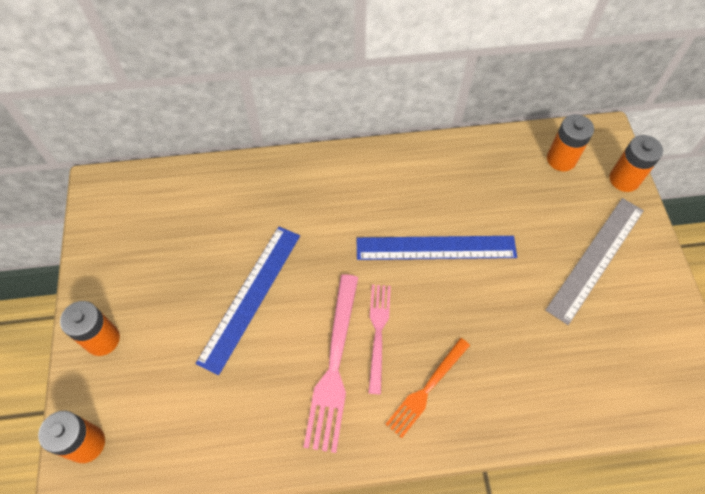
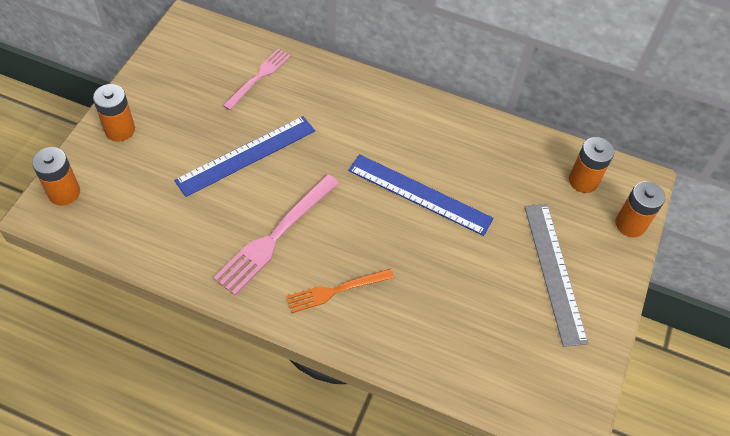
camera: 25 degrees right, 5 degrees down
(378, 332) = (327, 231): pink fork -> pink fork (259, 77)
(596, 258) = (554, 272): grey ruler -> grey ruler turned 75 degrees counterclockwise

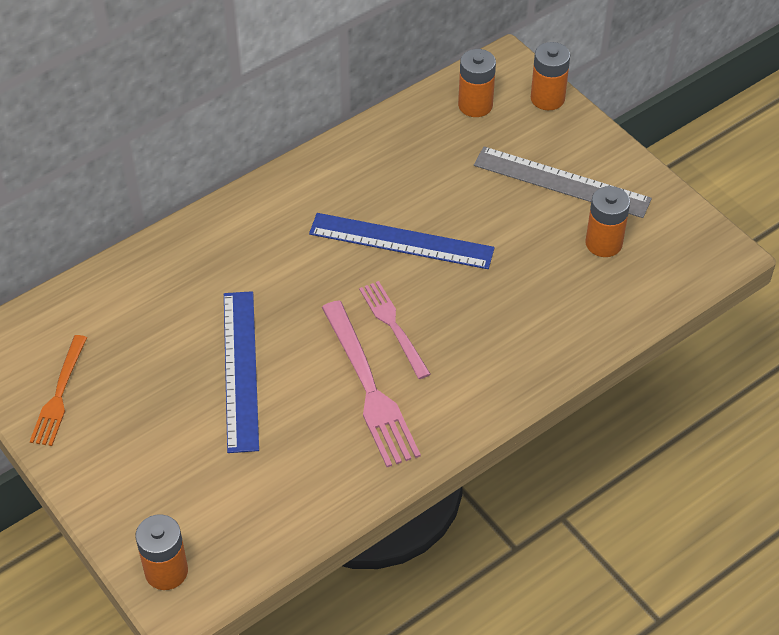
camera: 55 degrees left, 5 degrees down
(120, 130) = (110, 480): orange battery -> orange battery (603, 243)
(259, 77) = (133, 310): pink fork -> pink fork (393, 326)
(336, 290) = (471, 365): orange fork -> orange fork (59, 395)
(419, 194) = (401, 241): blue ruler -> blue ruler turned 45 degrees clockwise

